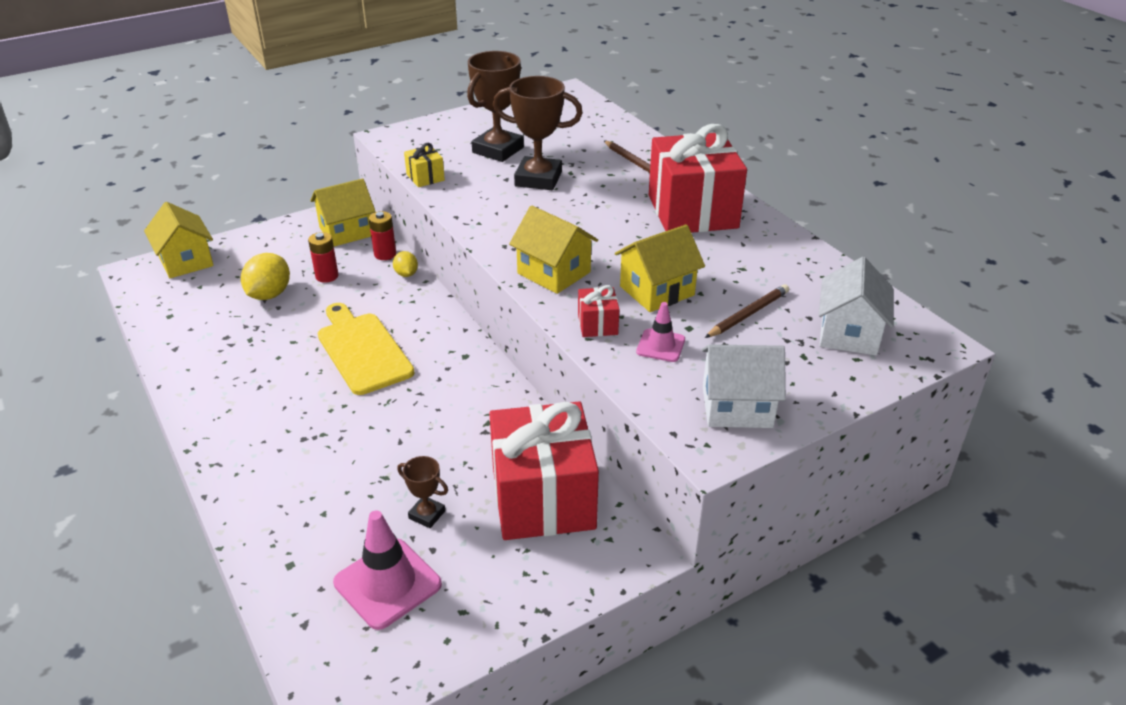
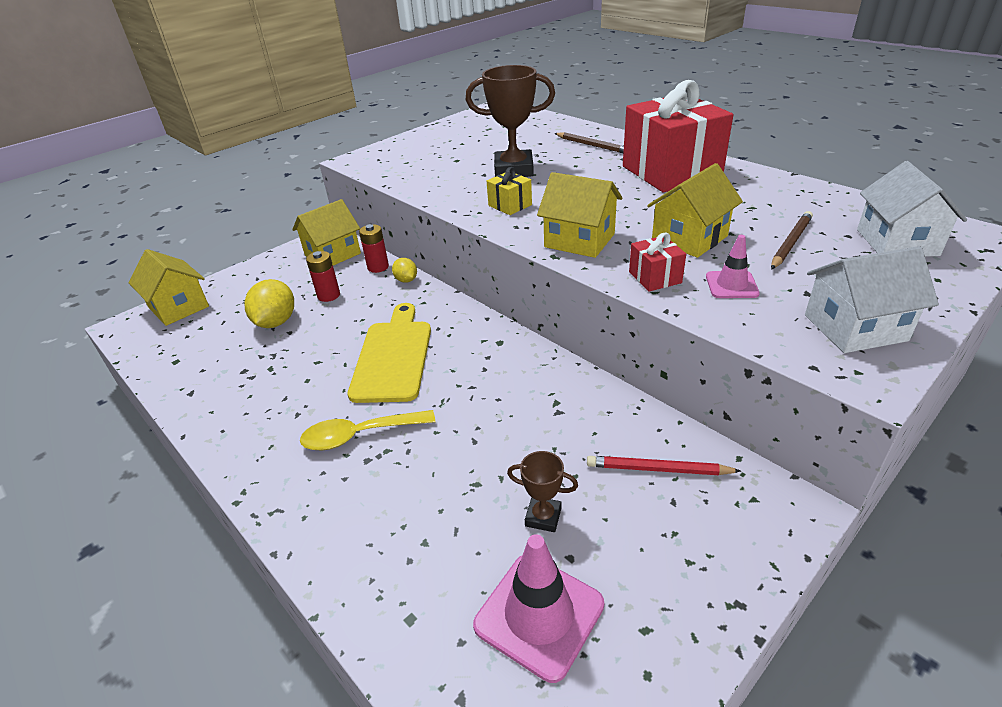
camera: 10 degrees left, 0 degrees up
(305, 416) = (359, 435): none -> yellow spoon
(362, 350) = (393, 356): yellow cutting board -> yellow cutting board turned 45 degrees clockwise
(425, 177) = (406, 185): yellow gift -> yellow gift (510, 205)
(498, 150) = (462, 155): brown trophy -> none
(543, 498) = (658, 469): red gift -> red pencil

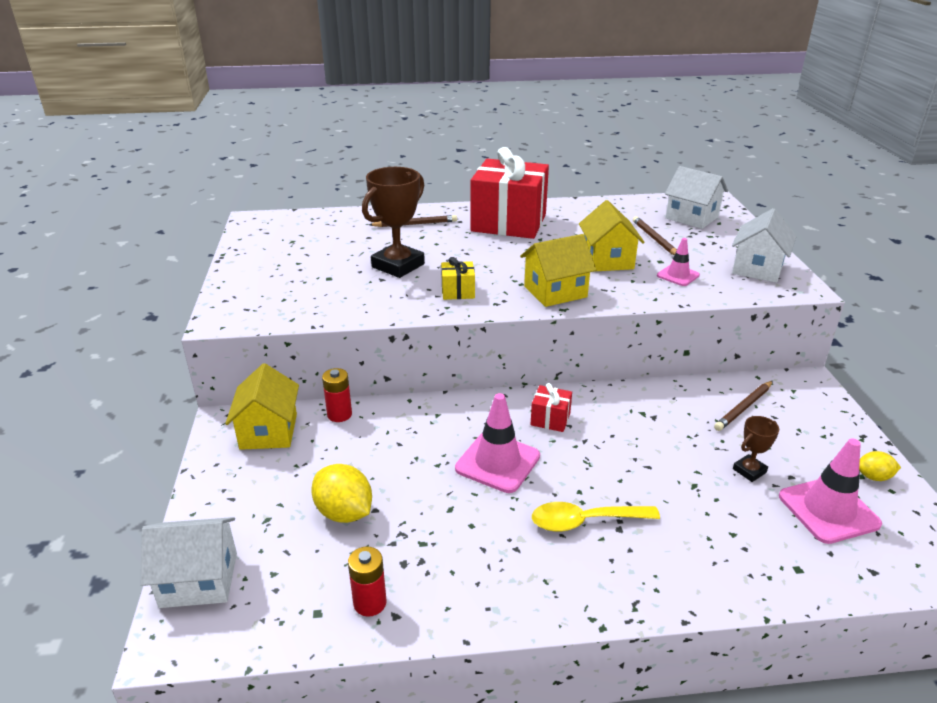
camera: 55 degrees left, 5 degrees down
(179, 307) = (199, 580): yellow house -> white house
(328, 295) = (345, 462): red battery -> red battery (370, 603)
(359, 435) = (585, 521): yellow spoon -> yellow spoon turned 60 degrees clockwise
(393, 356) = (497, 462): yellow cutting board -> pink traffic cone
(406, 280) = (388, 409): yellow lemon -> yellow lemon (873, 477)
(655, 277) = (639, 291): red gift -> red gift (550, 419)
(658, 469) = (743, 408): red pencil -> brown pencil

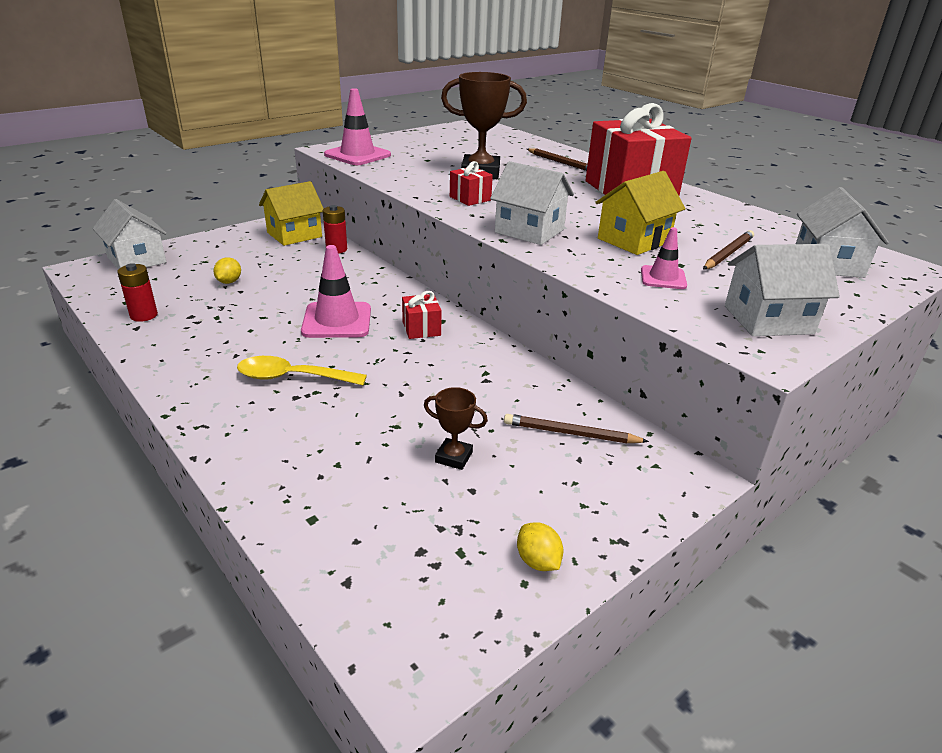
camera: 55 degrees right, 0 degrees up
(344, 512) = (229, 282): yellow lemon -> yellow lemon, size x0.57
(458, 292) = (470, 198): yellow gift -> red gift
(555, 292) = (529, 231): yellow house -> white house
(585, 521) = (292, 377): yellow spoon -> yellow spoon turned 45 degrees counterclockwise
(828, 510) = (433, 528): pink traffic cone -> pink traffic cone (357, 155)

